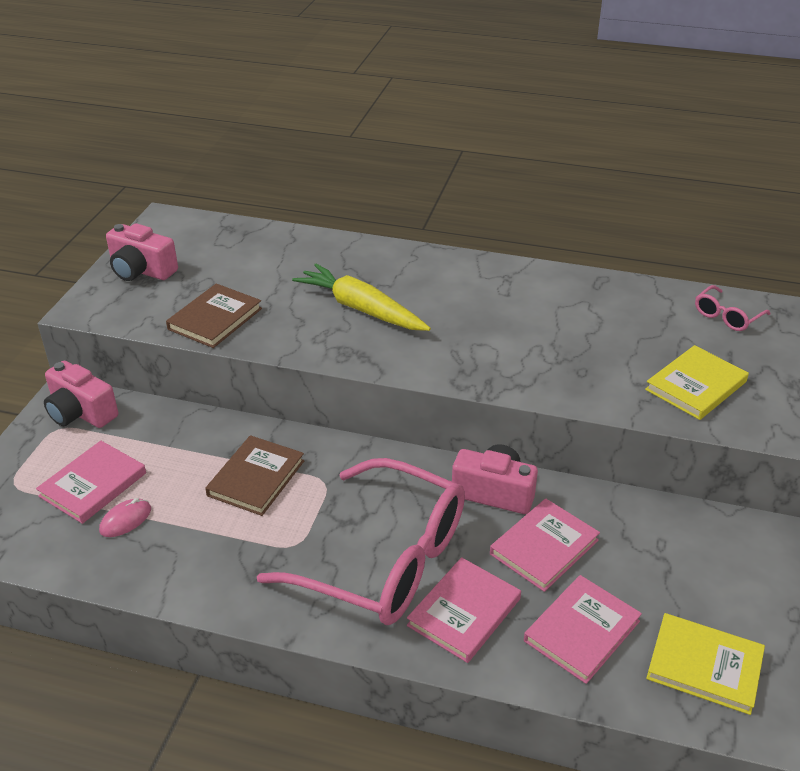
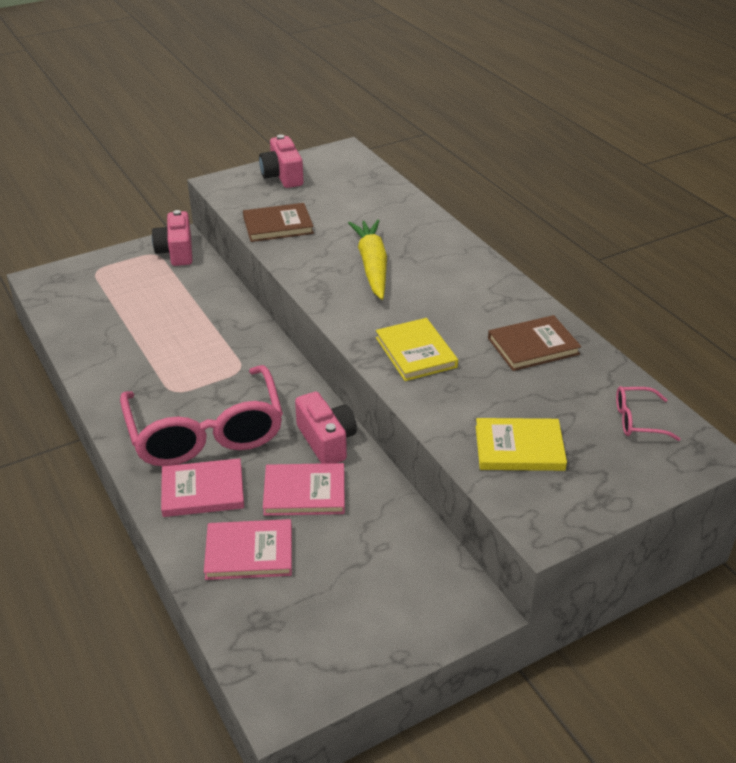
camera: 45 degrees right, 0 degrees up
(93, 484) = (128, 294): pink book -> none
(125, 520) = (117, 322): pink mouse -> none
(256, 478) = (208, 342): brown book -> brown book (533, 346)
(704, 666) = (287, 630): yellow book -> yellow book (415, 352)

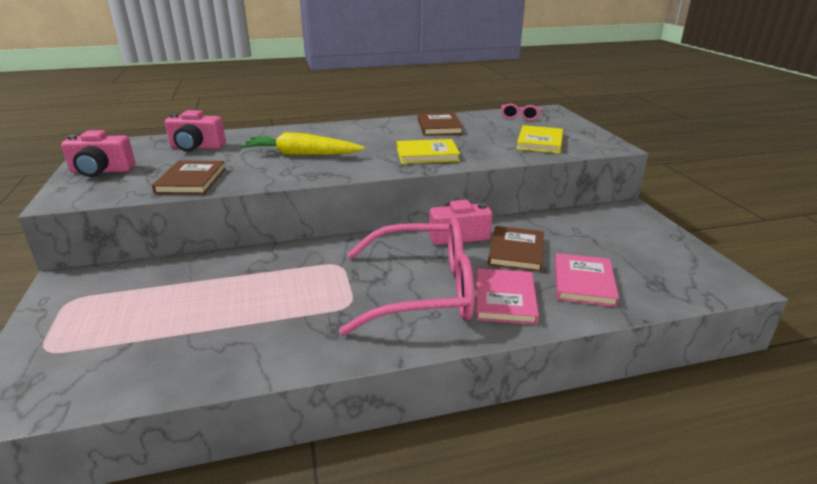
camera: 75 degrees left, 10 degrees down
(176, 252) = (87, 284): pink camera -> pink camera (196, 147)
(304, 492) = (516, 251): pink book -> brown book

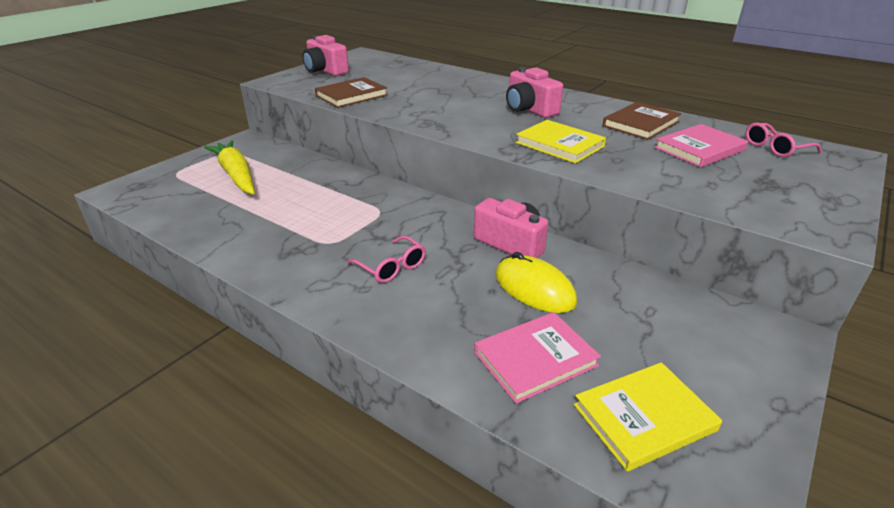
camera: 50 degrees right, 5 degrees up
(196, 147) = (407, 73): pink camera -> pink camera (529, 109)
(302, 155) = (458, 104): yellow carrot -> yellow carrot (236, 175)
(424, 291) = (392, 267): pink glasses -> pink glasses, size x0.41
(505, 299) = (433, 317): pink book -> pink book (699, 149)
(516, 251) = (534, 288): brown book -> yellow mouse
(539, 142) = (724, 183): yellow book -> yellow book (644, 417)

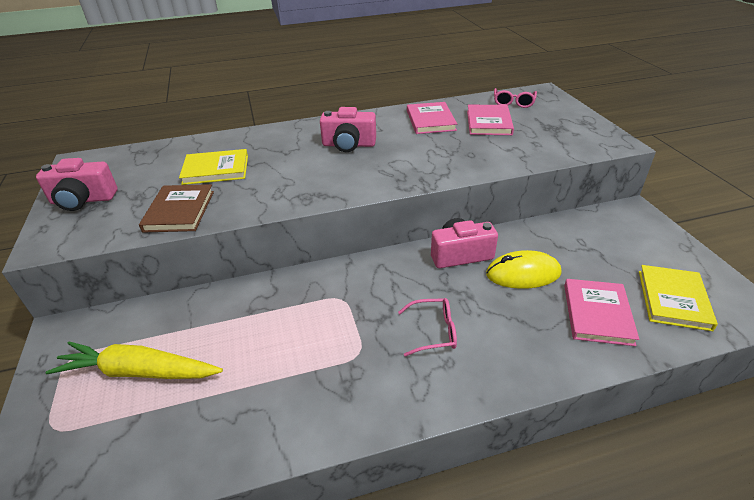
camera: 50 degrees left, 5 degrees up
(559, 145) = (423, 162): yellow book -> yellow book (216, 170)
(641, 124) = (430, 120): brown book -> pink book

